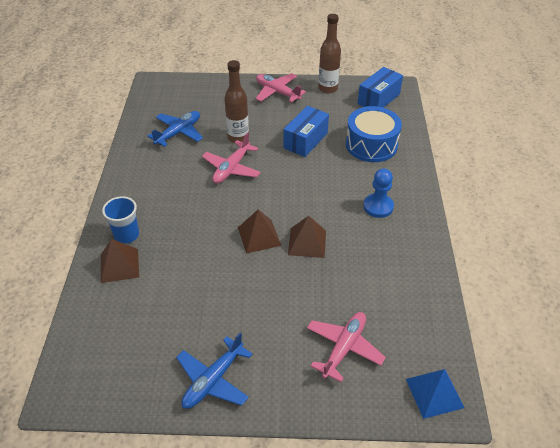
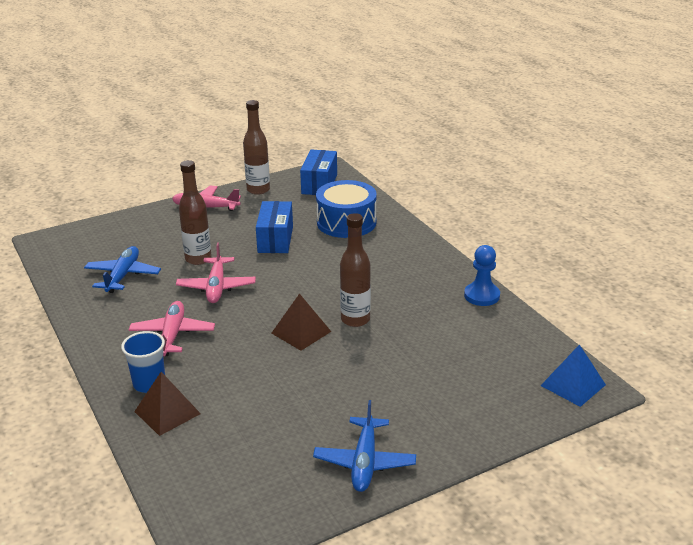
camera: 30 degrees left, 15 degrees down
(307, 242) = (355, 320): brown pyramid -> brown bottle
(344, 348) = (466, 385): pink plane -> pink plane (172, 335)
(378, 206) = (398, 268): blue pawn -> blue pawn (481, 296)

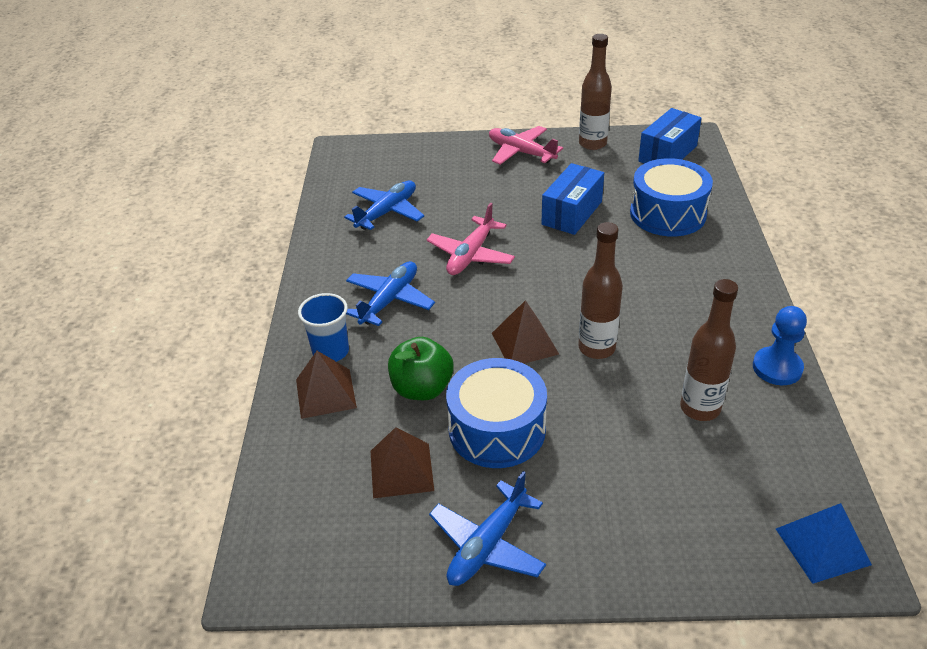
camera: 30 degrees right, 10 degrees up
(172, 335) = (389, 300): pink plane -> blue plane
(198, 259) = (474, 214): brown bottle -> brown bottle (700, 408)
(244, 384) = (422, 388): none -> green apple
(267, 440) = (401, 470): none -> brown pyramid
(320, 391) = (497, 429): none -> blue drum

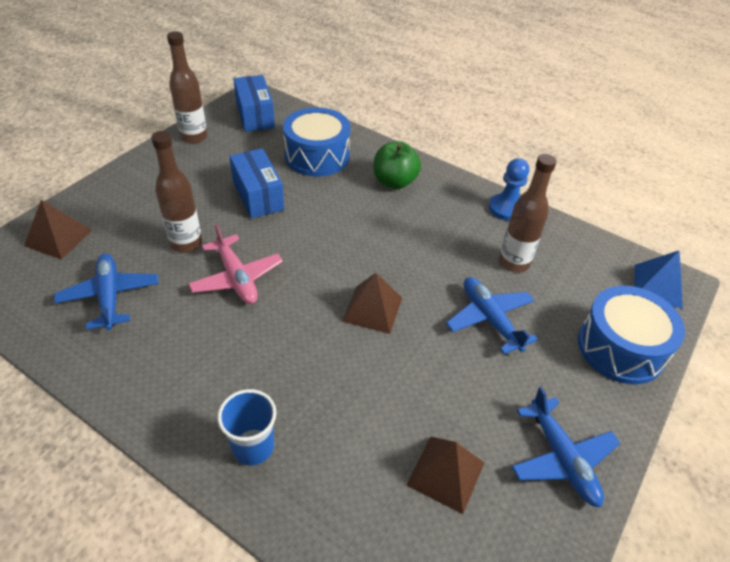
camera: 60 degrees left, 5 degrees up
(326, 393) = (305, 482): brown pyramid -> brown pyramid (58, 238)
(389, 300) = (231, 363): blue plane -> blue plane (489, 319)
(422, 388) = (364, 404): green apple -> green apple (394, 182)
(497, 429) = (449, 381): blue drum -> blue drum (620, 348)
(521, 152) = (149, 175): pink plane -> none
(596, 348) = (415, 274): brown bottle -> brown bottle (186, 243)

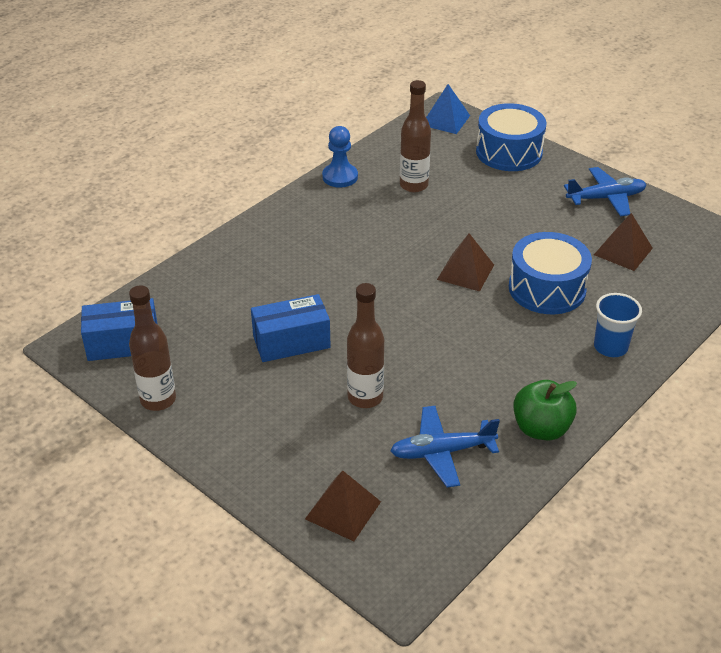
camera: 80 degrees left, 5 degrees down
(237, 278) = (421, 358): pink plane -> none
(317, 156) = (226, 294): blue drum -> blue drum (547, 288)
(394, 182) = (285, 241): green apple -> green apple (541, 428)
(489, 319) = (478, 209): blue plane -> none

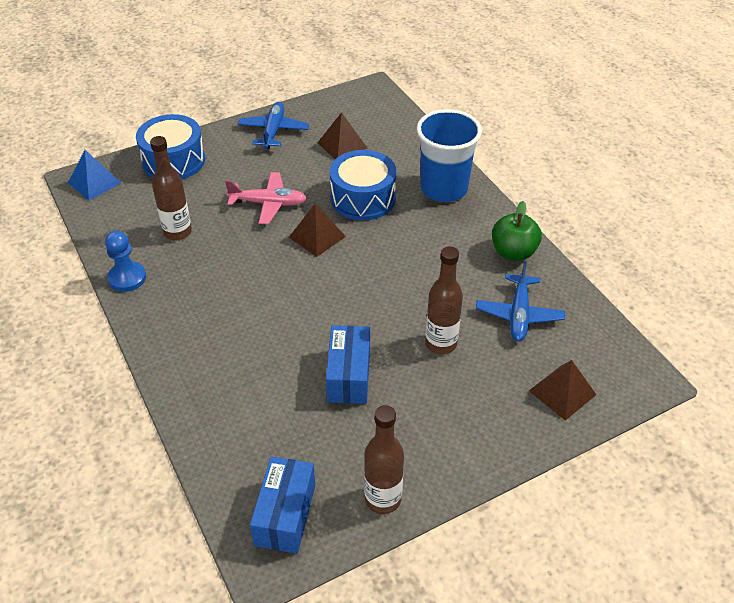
camera: 70 degrees left, 5 degrees up
(491, 227) = (268, 203): none -> pink plane
(610, 347) = (444, 189): blue cup -> blue cup, size x1.76

